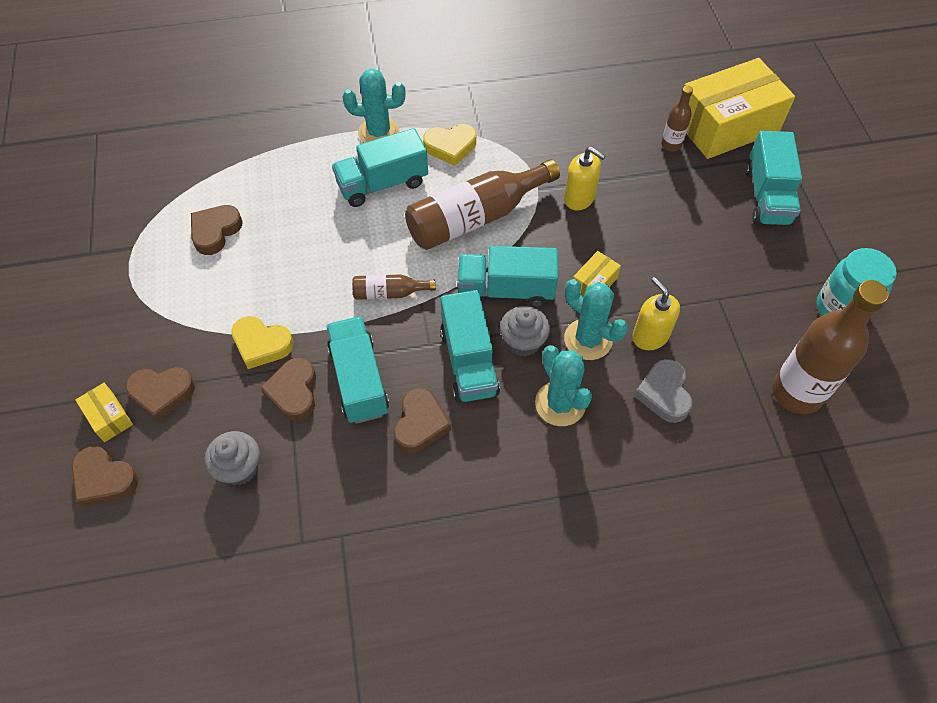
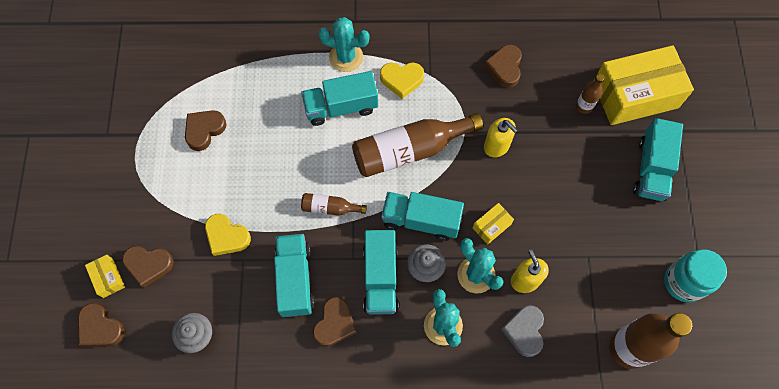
camera: 10 degrees right, 10 degrees up
(294, 392) = (245, 281): brown heart -> brown heart (504, 68)

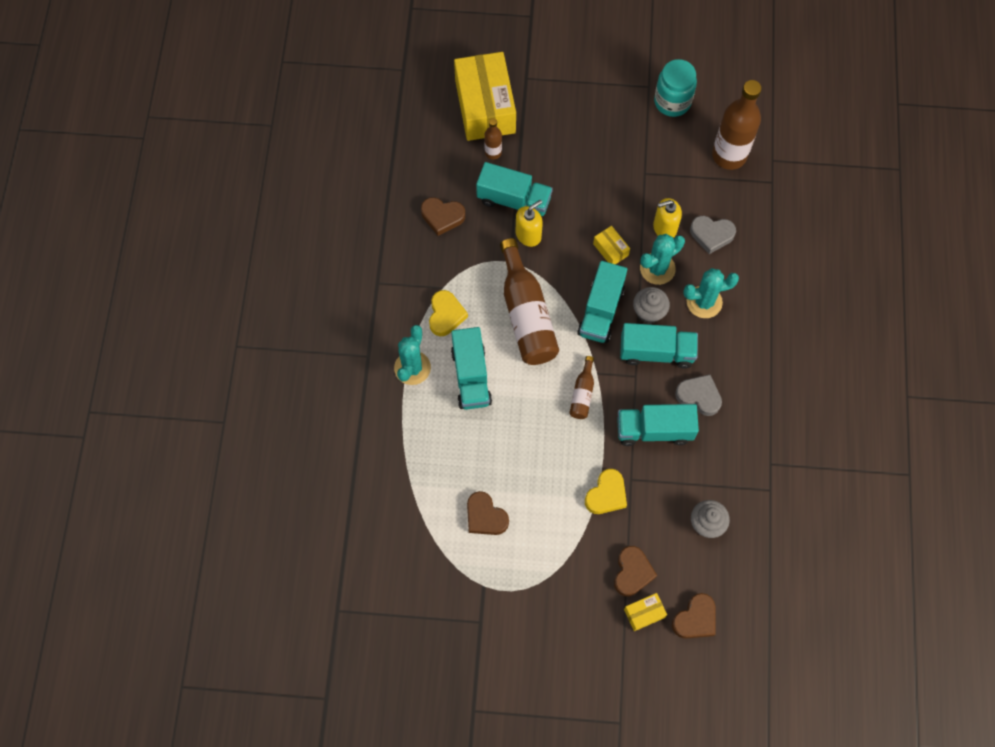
camera: 85 degrees left, 0 degrees up
(334, 324) = (699, 396): brown heart -> grey heart
(651, 169) = (563, 107): turquoise truck -> turquoise truck (514, 200)

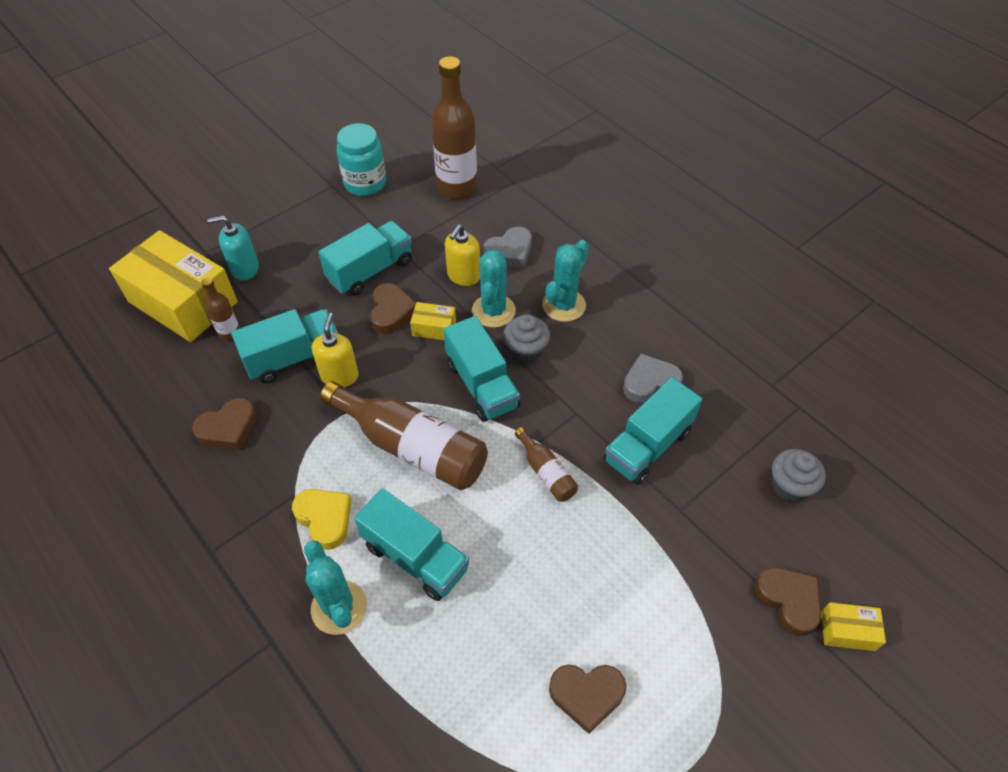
camera: 45 degrees left, 15 degrees down
(539, 111) = (245, 269): none -> turquoise soap dispenser
(606, 494) = (676, 547): yellow heart -> none
(644, 613) = (847, 631): yellow box -> yellow box turned 75 degrees clockwise
(656, 352) = (571, 378): turquoise truck -> turquoise truck (370, 271)
(695, 619) = (892, 586): brown heart -> brown heart (391, 312)

